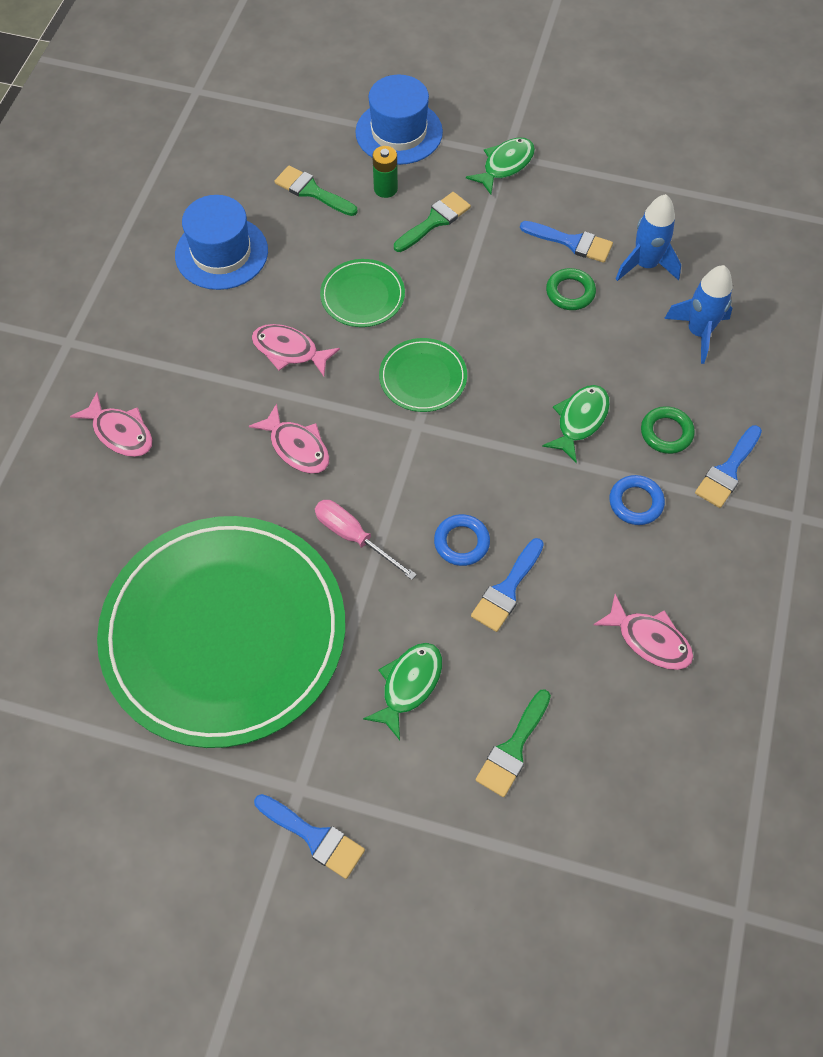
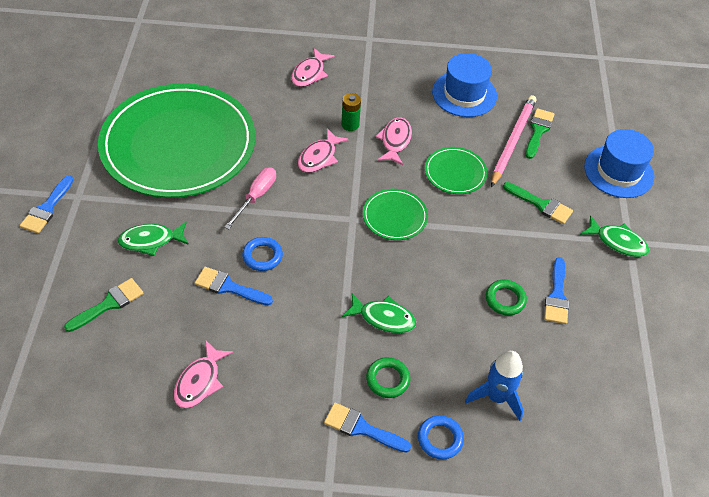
camera: 75 degrees right, 10 degrees down
(323, 222) = (512, 141): none -> pink pencil
(385, 189) = (559, 171): green battery -> green battery (350, 124)
(409, 685) = (151, 241): green fish -> green fish turned 150 degrees clockwise
(513, 748) = (109, 304): green brush -> green brush turned 120 degrees clockwise
(635, 502) = (317, 362): blue ring -> blue ring (440, 439)
(645, 265) = (554, 351): blue rocket -> none

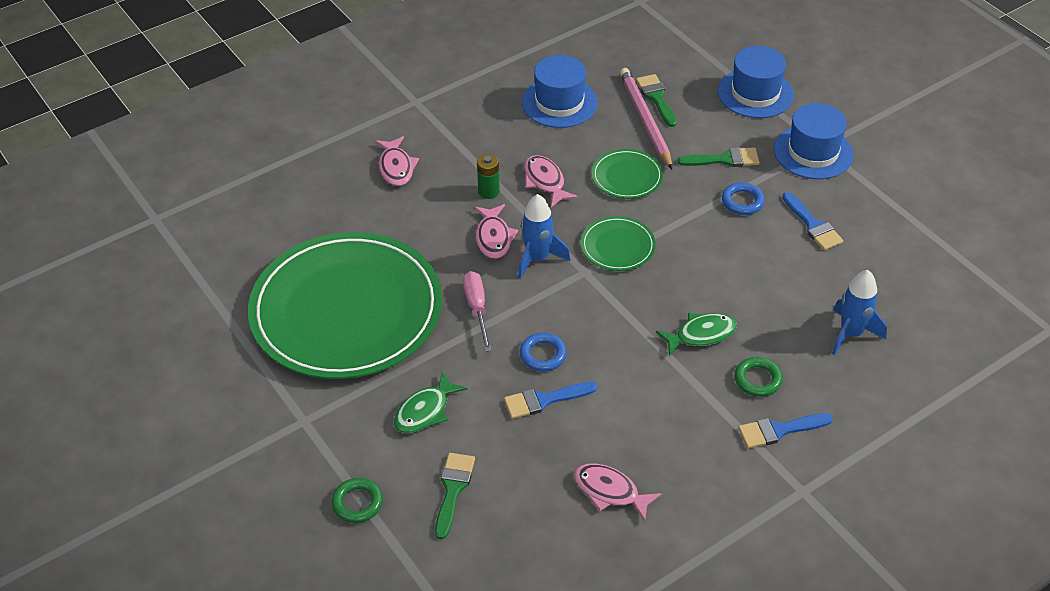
camera: 35 degrees left, 5 degrees down
(47, 208) = (286, 451): blue brush -> none
(200, 381) = (610, 491): pink fish -> pink fish turned 135 degrees clockwise
(332, 189) = (537, 258): none -> blue rocket
(440, 439) = (844, 395): blue ring -> blue ring (742, 201)
(505, 299) = (778, 255): green ring -> green ring (357, 503)
(617, 242) = (813, 152): green fish -> blue hat

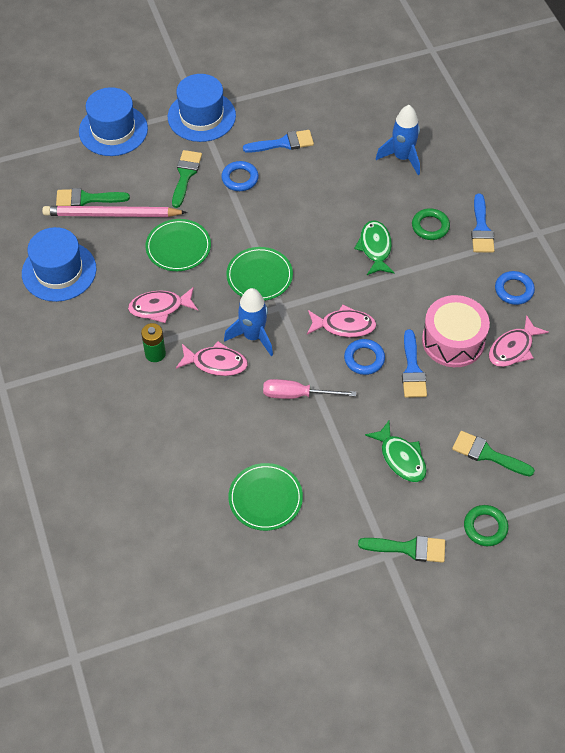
camera: 75 degrees left, 10 degrees up
(316, 438) = (408, 548): none -> green brush
(346, 310) = (265, 498): green plate -> green plate, size x0.40
(396, 167) = (91, 422): pink fish -> pink fish (344, 326)
(598, 431) = (453, 340): none -> pink drum
(698, 479) = (514, 290): none -> blue ring

